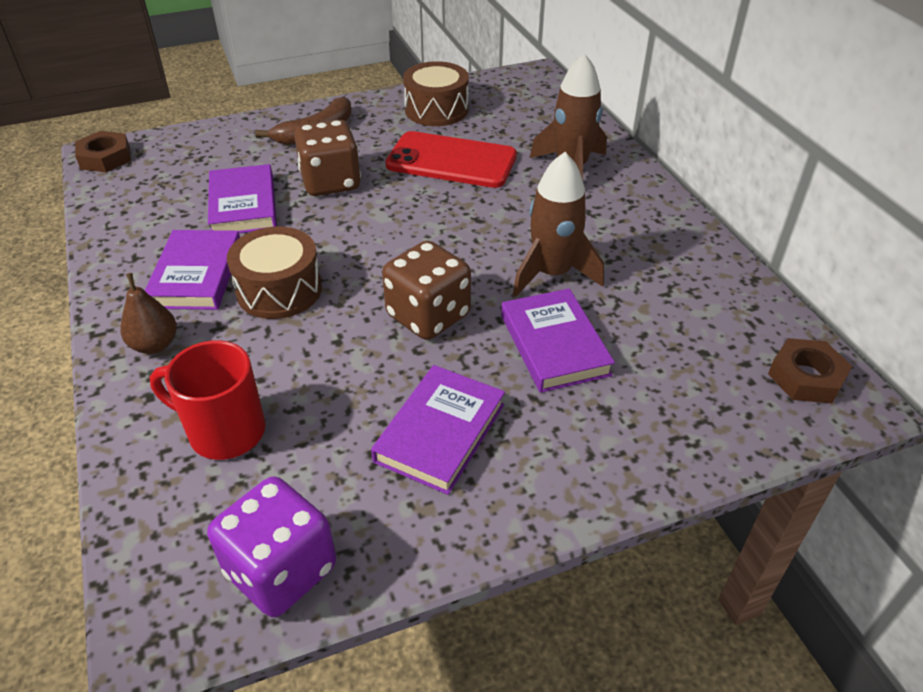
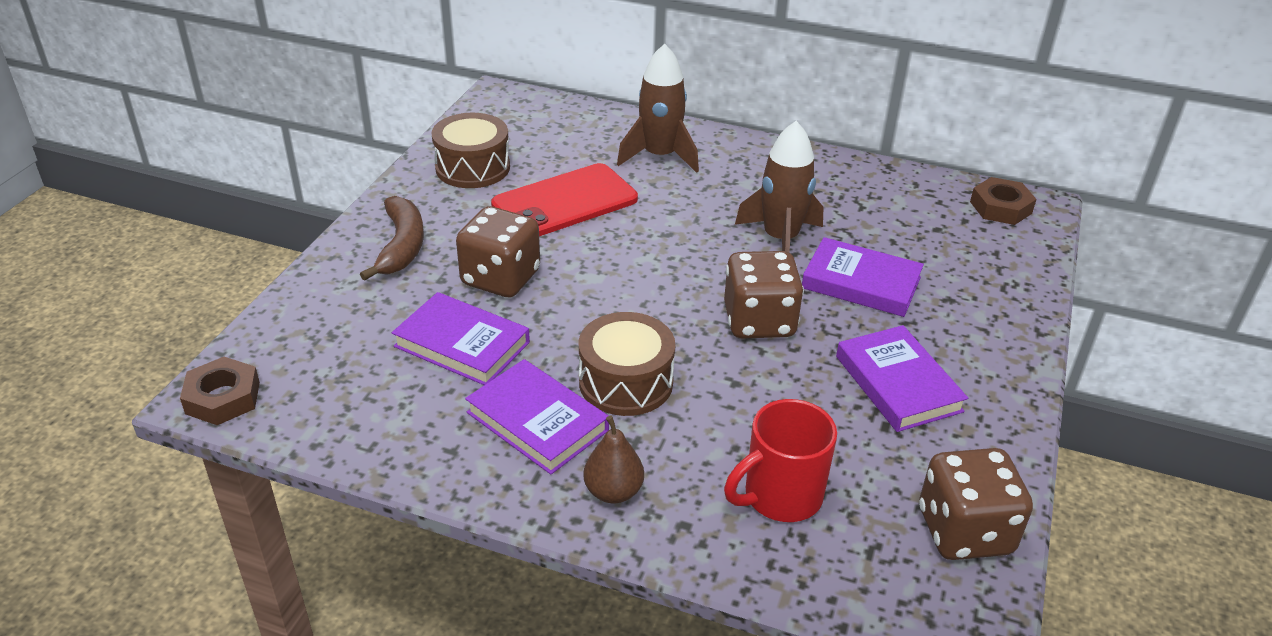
camera: 50 degrees left, 5 degrees down
(281, 570) = (964, 531): purple dice -> brown dice

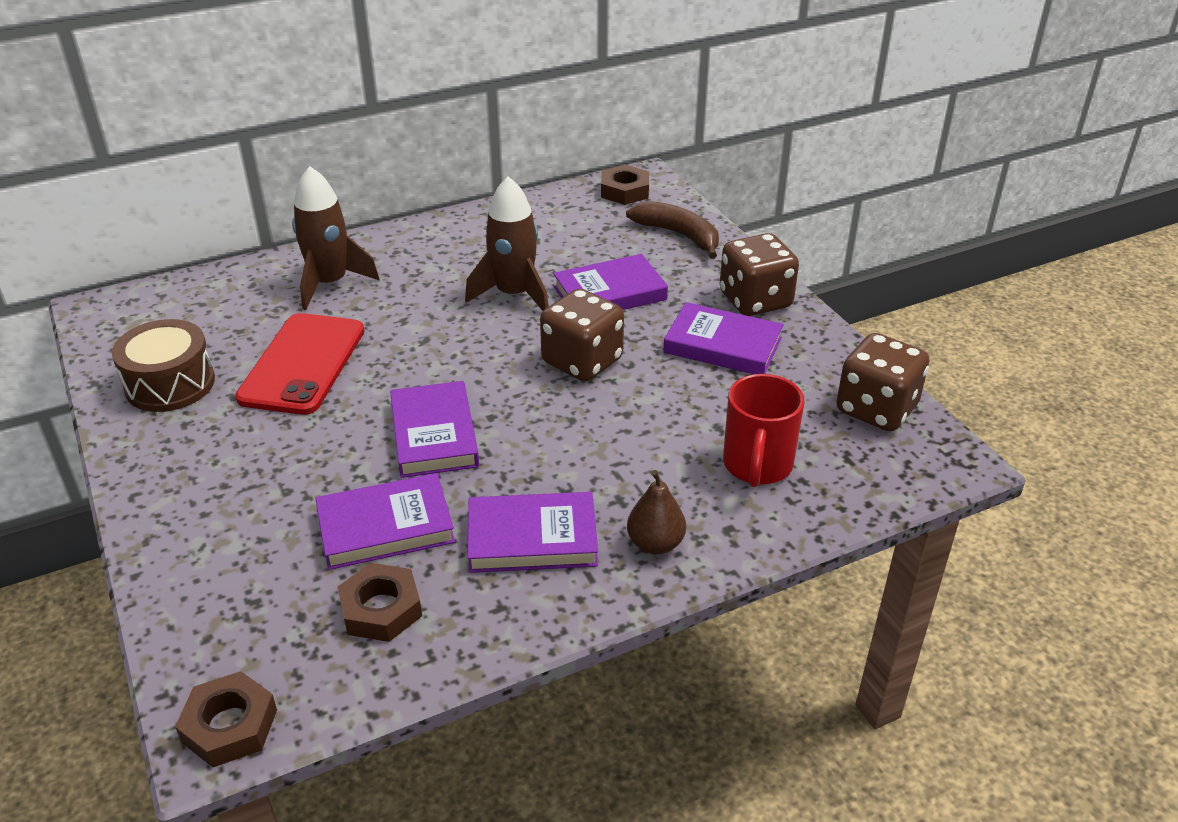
camera: 45 degrees left, 0 degrees up
(386, 394) = (381, 609): none -> brown nut
(401, 246) = (204, 488): brown banana -> brown banana (678, 235)
(500, 278) = (339, 456): brown dice -> brown dice (755, 300)
(578, 304) = (434, 435): none -> purple book
(626, 382) = (554, 465): brown drum -> none

